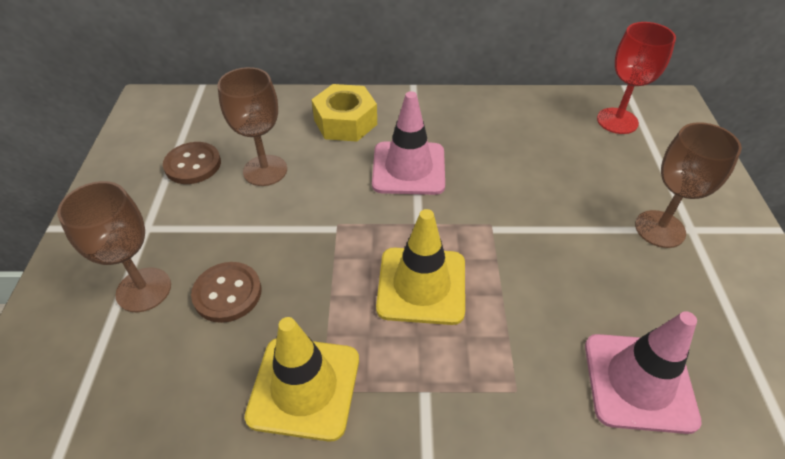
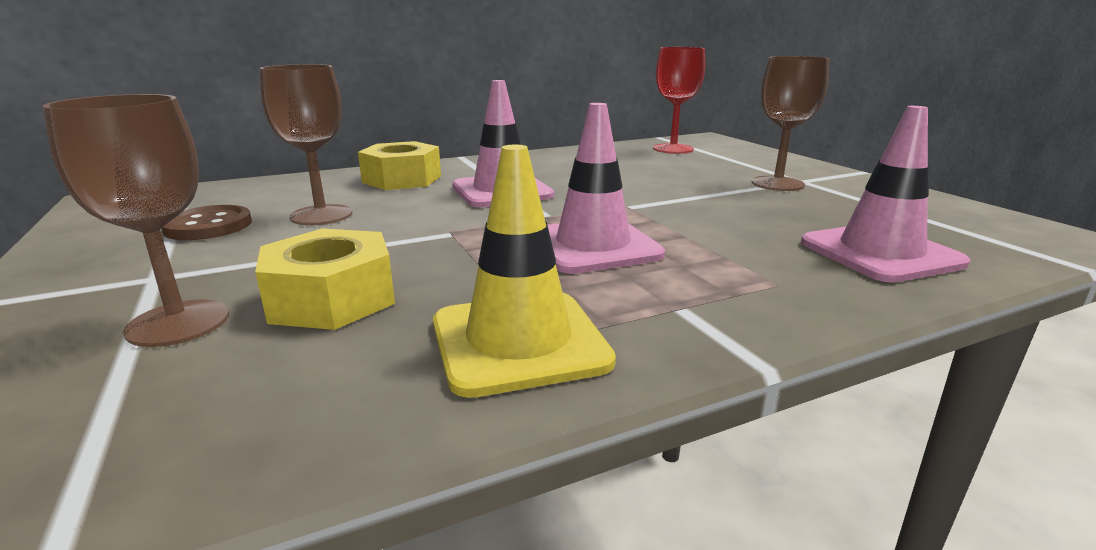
camera: 25 degrees left, 25 degrees down
(227, 293) = (332, 298): brown button -> yellow nut
(421, 285) = (593, 246): yellow traffic cone -> pink traffic cone

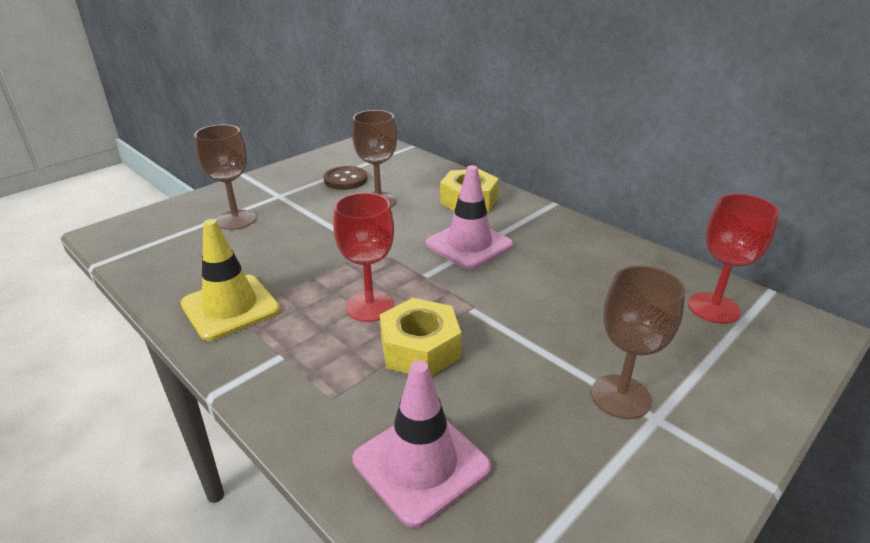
camera: 70 degrees right, 10 degrees up
(332, 298) = (266, 244): yellow nut -> yellow nut (420, 349)
(593, 246) = (370, 306): pink traffic cone -> red goblet

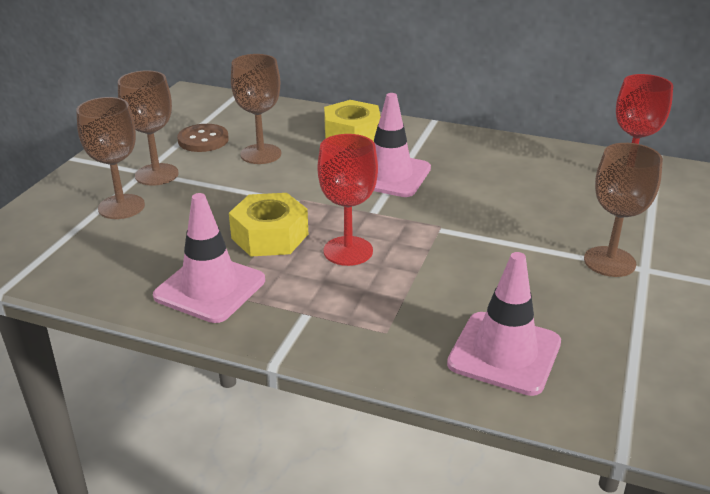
camera: 25 degrees left, 0 degrees up
(230, 307) = (210, 288): yellow traffic cone -> pink traffic cone
(285, 200) = (156, 174): none -> brown goblet
(420, 349) = (426, 272): yellow nut -> yellow nut (270, 236)

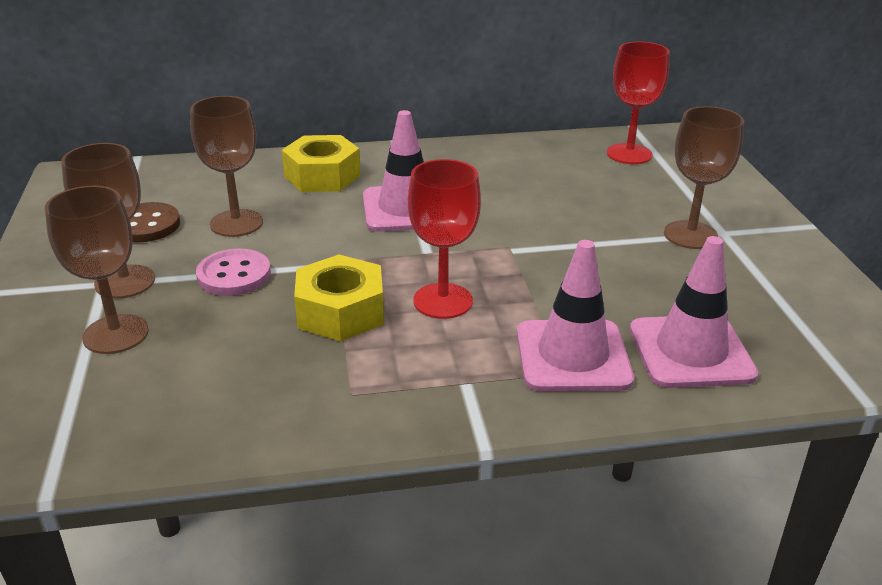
camera: 30 degrees left, 0 degrees up
(210, 288) = (330, 393): pink traffic cone -> pink traffic cone (572, 356)
(225, 189) = (234, 275): none -> pink button

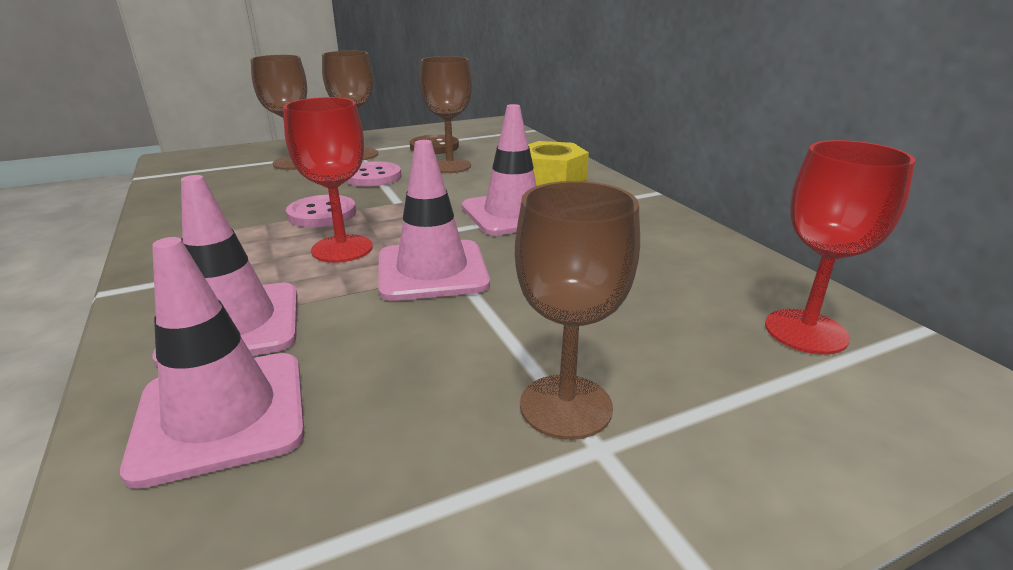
camera: 75 degrees right, 5 degrees down
(341, 312) = (322, 214): yellow nut -> pink button
(508, 259) = (432, 271): none -> pink traffic cone

